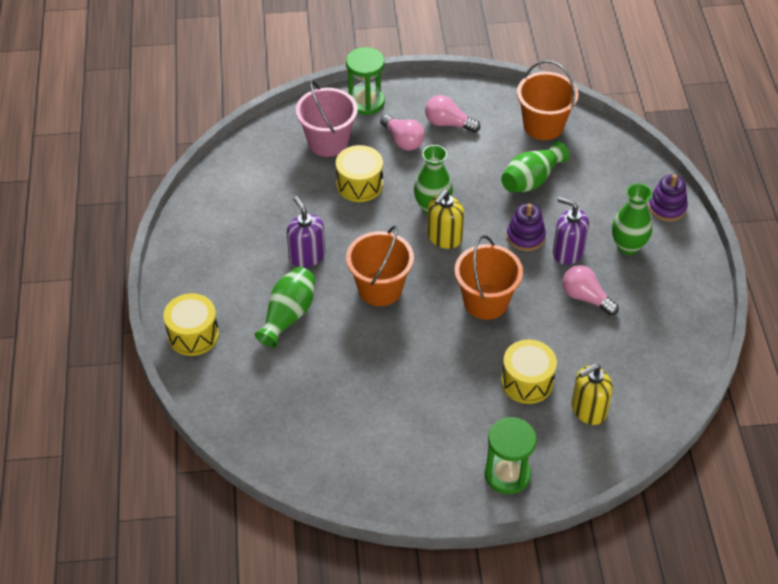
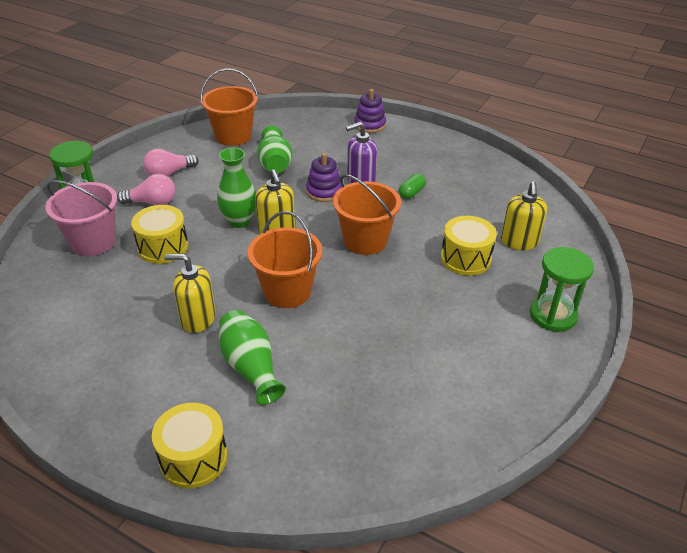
camera: 55 degrees left, 10 degrees down
(307, 256) = (197, 318): purple soap dispenser -> yellow soap dispenser
(585, 297) = (411, 193): pink light bulb -> green capsule
(628, 246) = (385, 154): green vase -> none

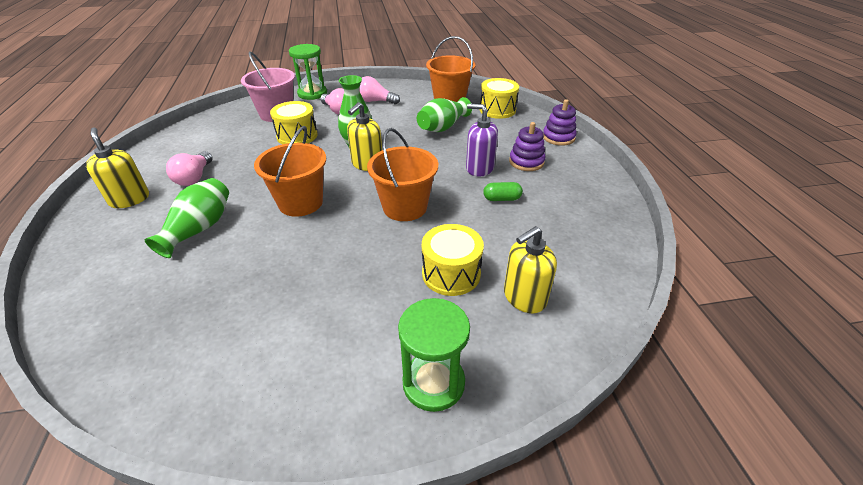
camera: 50 degrees right, 0 degrees up
(148, 343) = (194, 177): none -> pink light bulb
(194, 458) = (86, 252): yellow drum -> yellow drum (497, 110)
(197, 318) = (235, 183): yellow soap dispenser -> yellow soap dispenser (129, 199)
(324, 191) = (440, 160): purple stacking toy -> purple stacking toy (526, 162)

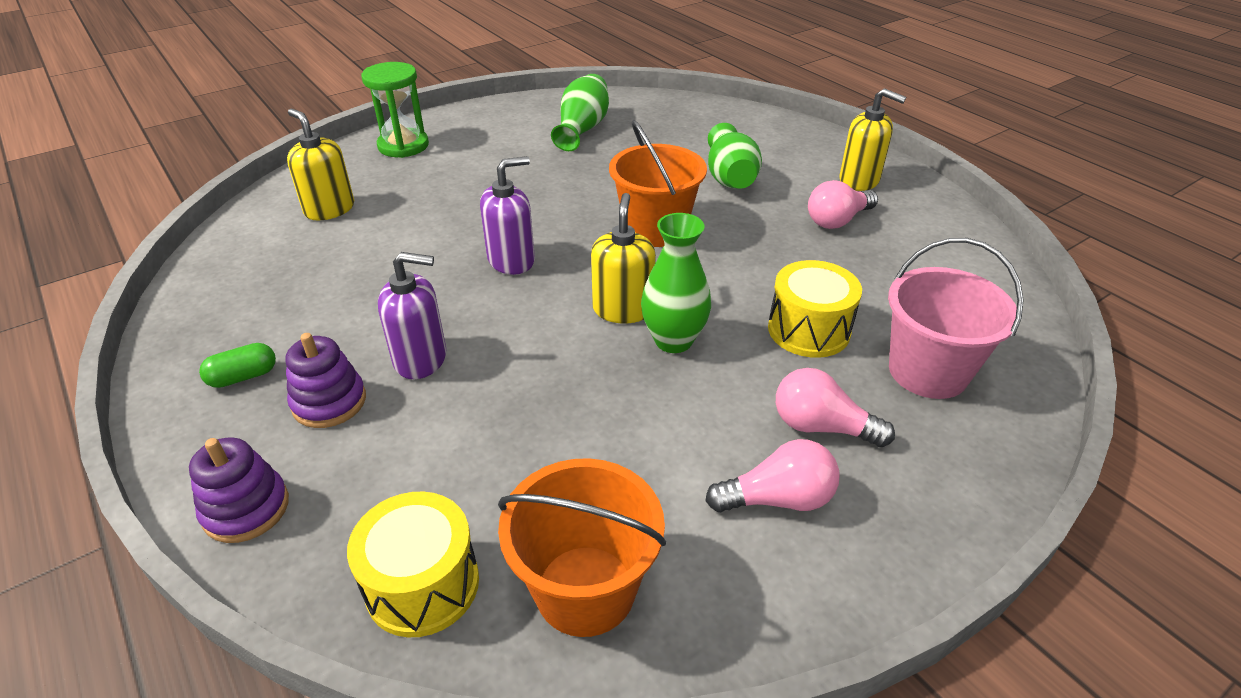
camera: 155 degrees right, 0 degrees up
(194, 177) = (837, 220): pink light bulb -> pink light bulb turned 105 degrees counterclockwise
(312, 93) = (963, 472): green hourglass -> none
(405, 207) = (511, 260): orange bucket -> purple soap dispenser
(443, 127) = (542, 452): green vase -> green vase (582, 129)
(451, 273) = (415, 209): yellow drum -> none
(502, 199) = (369, 311): green capsule -> green capsule (243, 377)
(524, 297) = (329, 209): yellow soap dispenser -> yellow soap dispenser turned 75 degrees counterclockwise

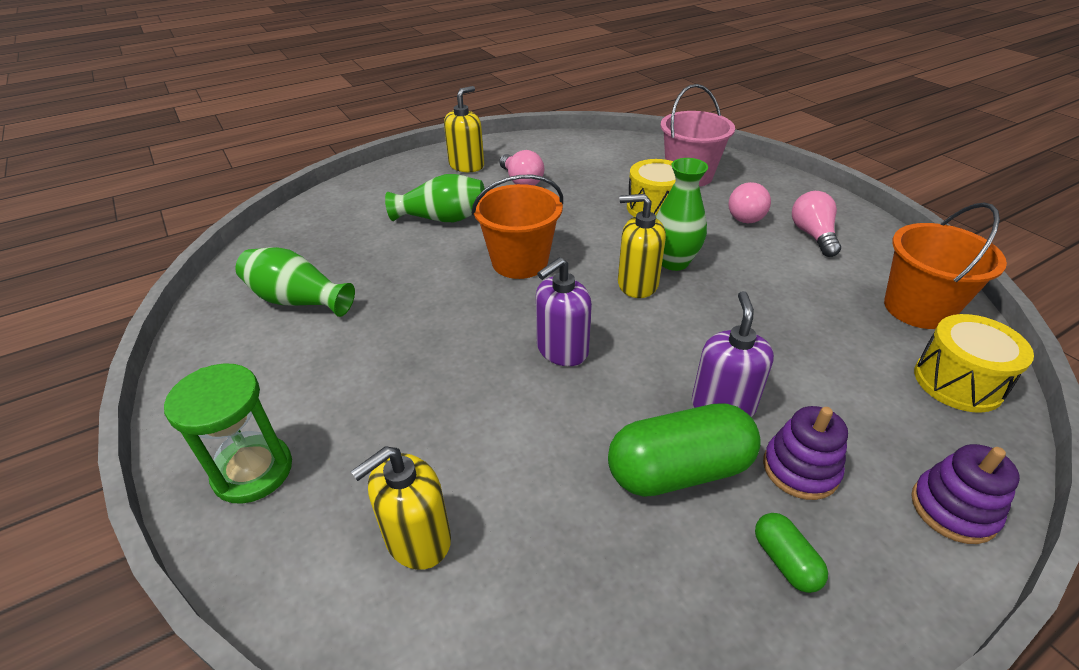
camera: 85 degrees left, 0 degrees up
(350, 325) = (679, 470): none -> green capsule
(511, 260) = (562, 350): purple soap dispenser -> purple soap dispenser turned 105 degrees counterclockwise

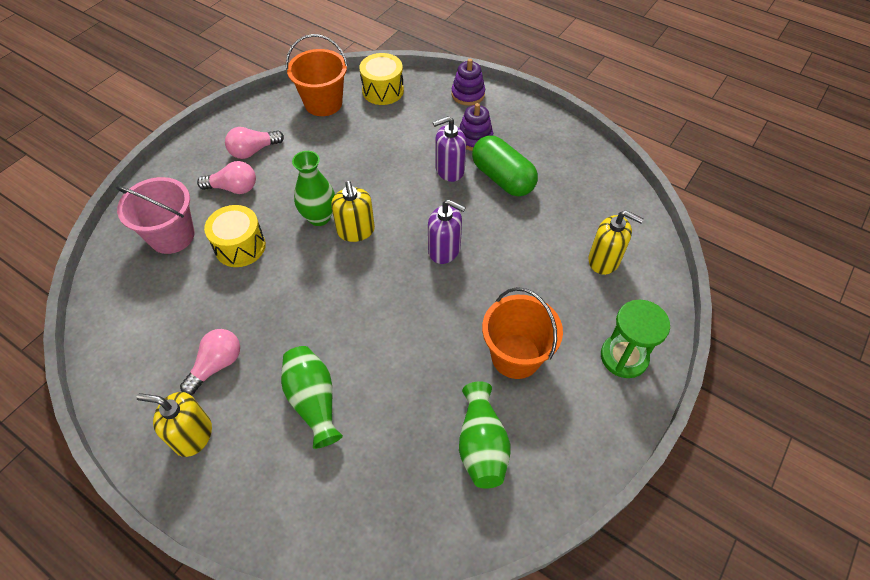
camera: 115 degrees left, 15 degrees up
(520, 262) = (359, 310): orange bucket -> orange bucket (516, 356)
(785, 561) = (526, 139): green capsule -> none

